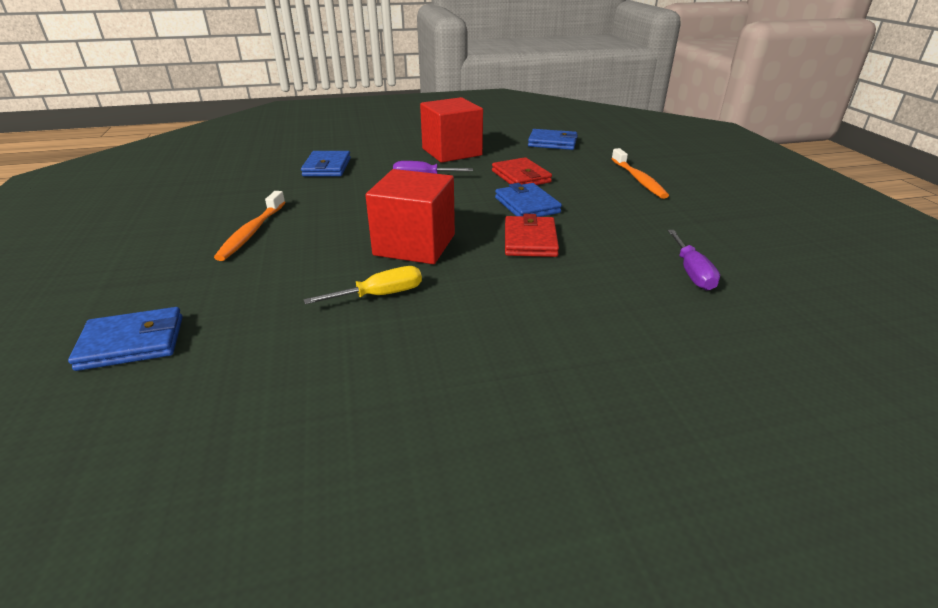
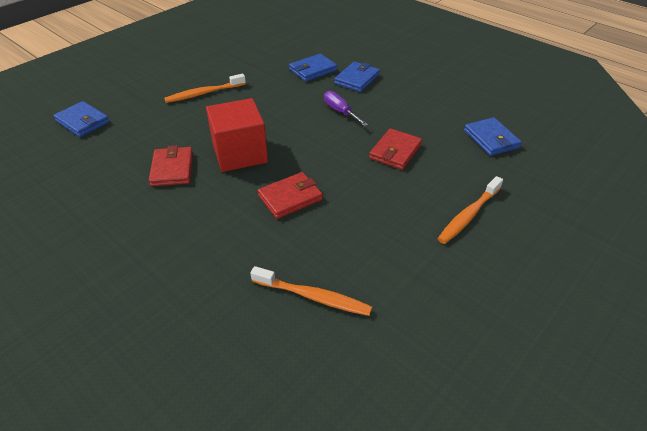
camera: 55 degrees right, 10 degrees up
(380, 295) = (172, 169): yellow screwdriver -> red wallet
(452, 152) = (402, 102): red cube -> none
(527, 205) = (346, 174): blue wallet -> blue wallet (357, 79)
(691, 272) = (313, 296): purple screwdriver -> orange toothbrush

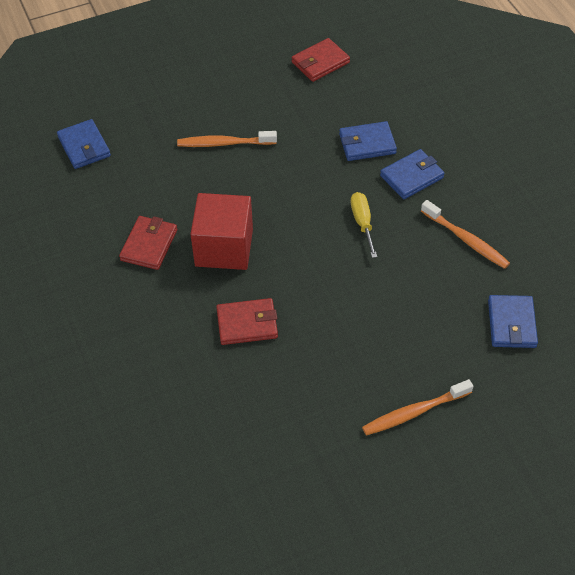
camera: 25 degrees right, 10 degrees up
(313, 296) = (213, 441): orange toothbrush -> orange toothbrush (466, 240)
(340, 111) = (362, 223): purple screwdriver -> yellow screwdriver
(395, 151) = (390, 303): red wallet -> red wallet (320, 62)

